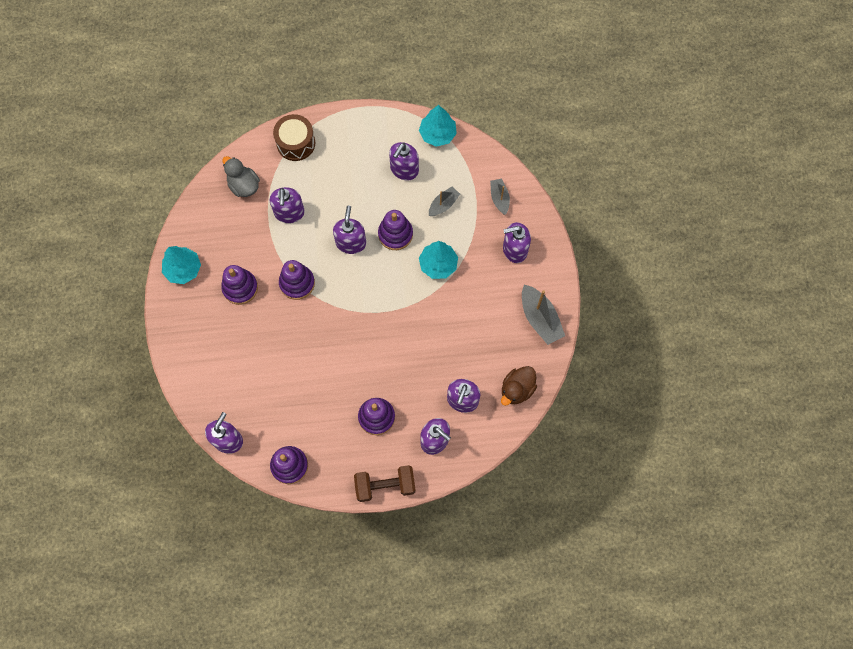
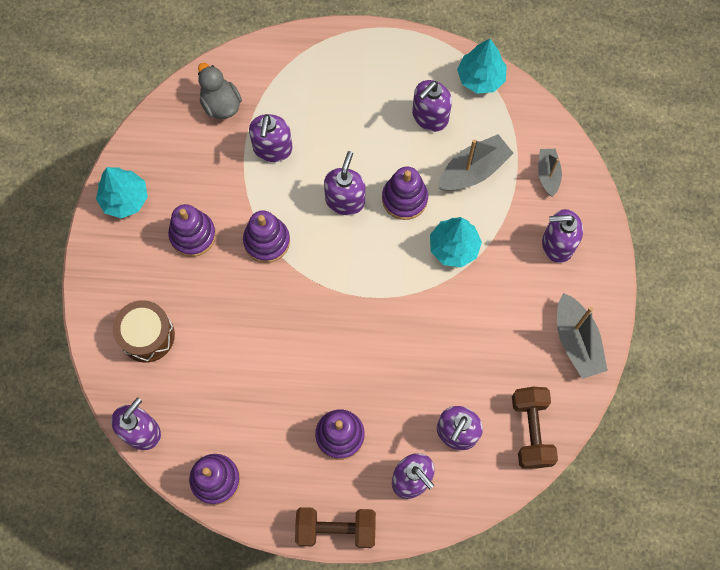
camera: 10 degrees right, 0 degrees up
(296, 143) = (296, 61): brown drum -> brown drum (147, 335)
(443, 205) = (473, 170): grey boat -> grey boat, size x1.62
(517, 389) = (531, 431): brown duck -> brown dumbbell

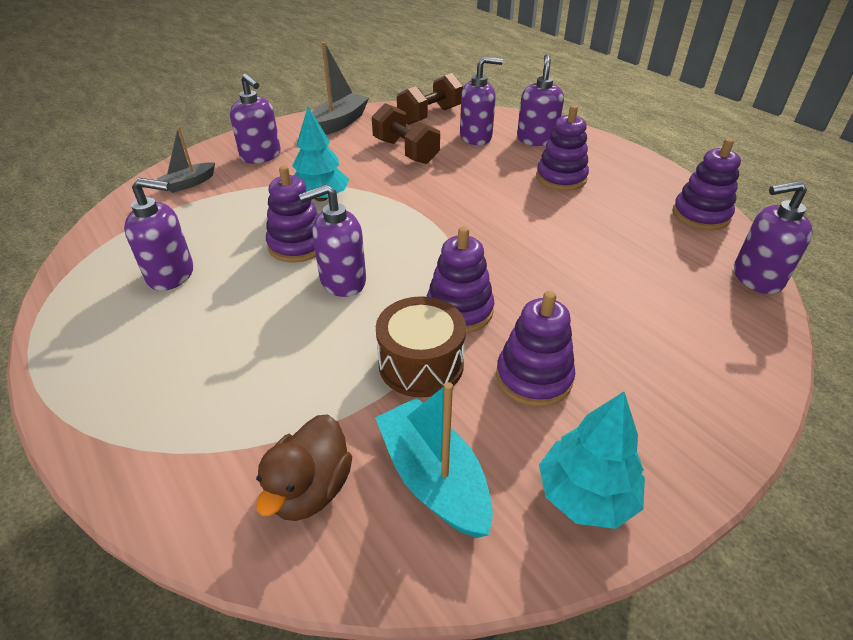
camera: 130 degrees left, 30 degrees down
(147, 335) = (686, 336): brown drum -> brown drum (421, 364)
(183, 151) = (434, 478): none -> turquoise boat
(221, 104) = (310, 489): grey duck -> brown duck
(272, 149) = (333, 378): purple soap dispenser -> none
(336, 529) = (621, 151): brown dumbbell -> brown dumbbell (405, 151)
(473, 170) = (221, 221): grey boat -> none
(480, 78) = (85, 264): turquoise tree -> none

